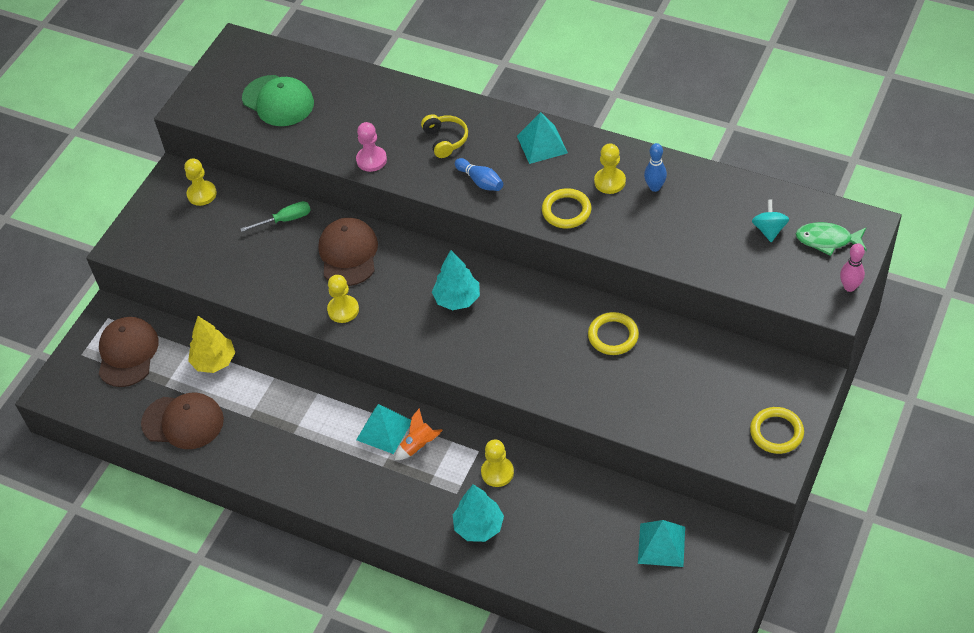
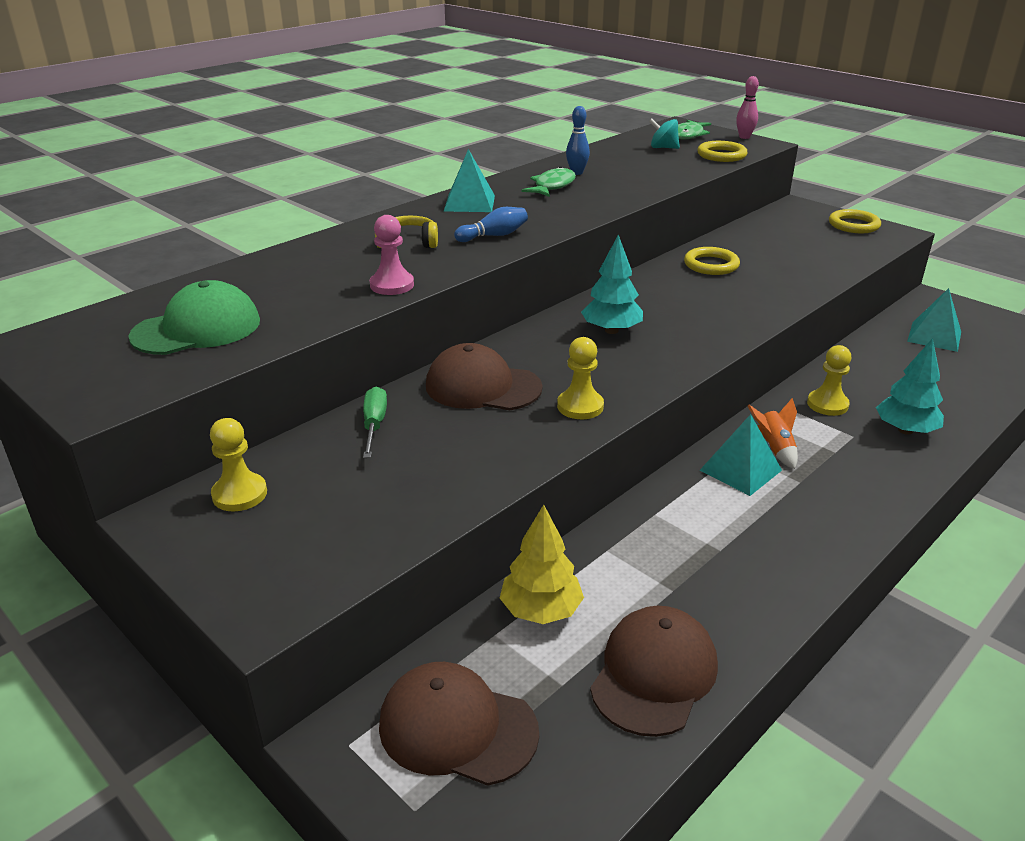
camera: 75 degrees left, 20 degrees down
(566, 211) = (576, 207): yellow ring -> yellow ring (721, 155)
(609, 182) = (552, 186): yellow pawn -> green fish

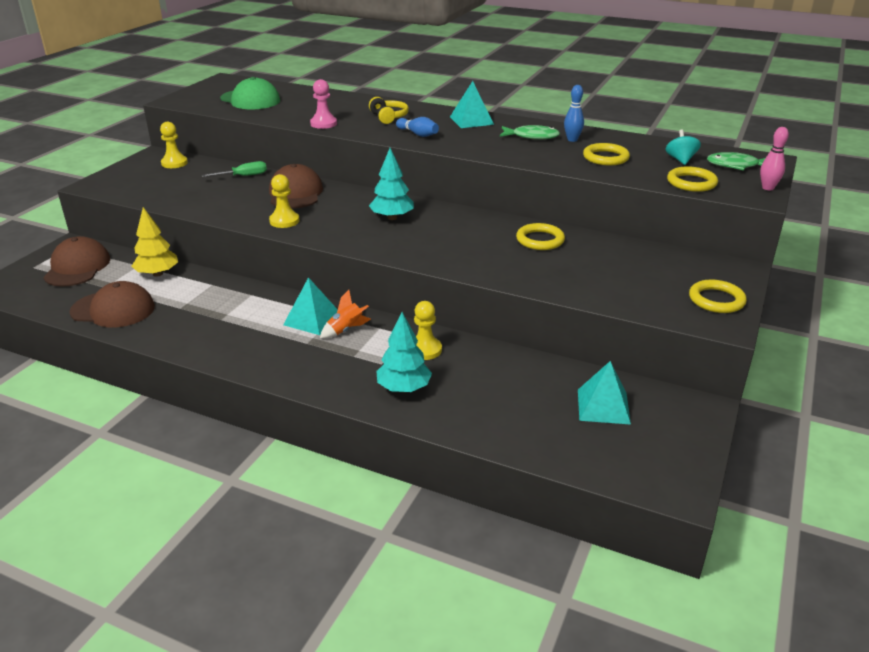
camera: 70 degrees right, 0 degrees up
(639, 170) = (605, 158): none -> yellow ring

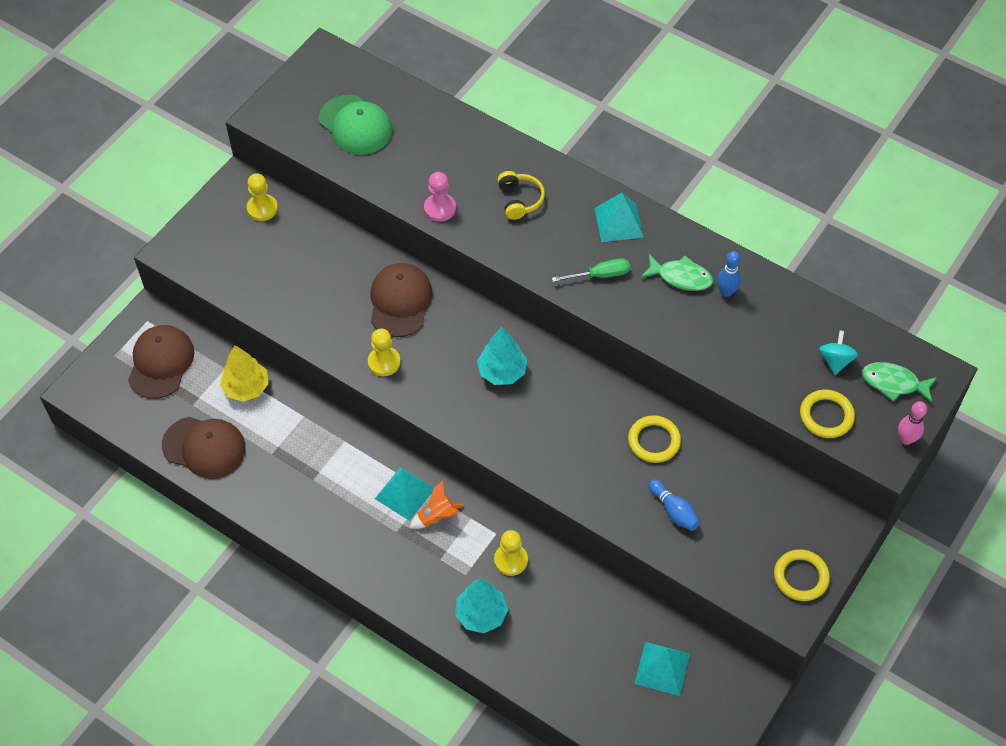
camera: 10 degrees right, 25 degrees up
(243, 176) = (342, 252): green screwdriver -> green screwdriver (600, 275)
(418, 134) = (547, 252): blue bowling pin -> blue bowling pin (674, 510)
(605, 158) = (751, 343): yellow ring -> none

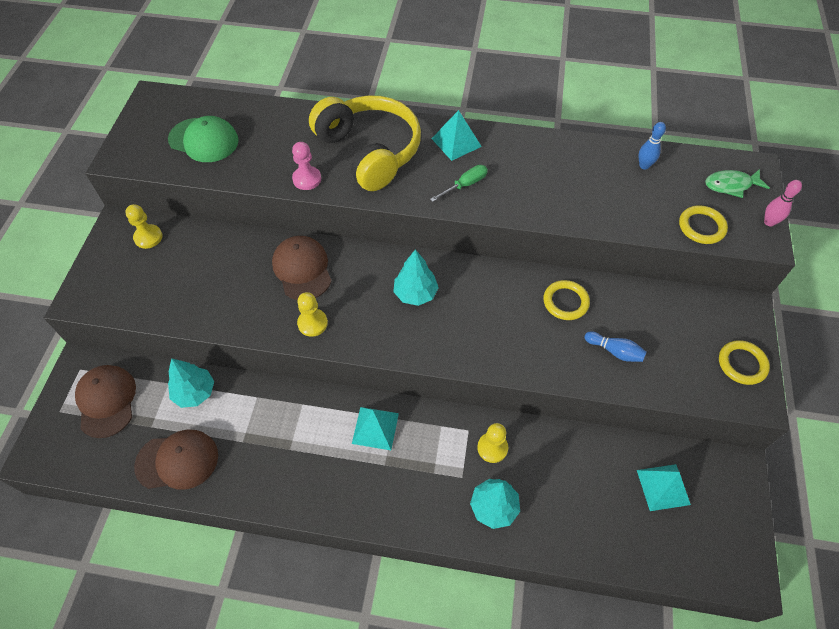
camera: 25 degrees left, 0 degrees up
(246, 387) = (195, 392): yellow tree -> turquoise tree
(436, 517) = (412, 437): orange rocket -> none
(519, 200) = (369, 151): yellow headphones -> yellow headphones, size x2.42
(681, 277) = (527, 165): green fish -> none
(726, 292) = (568, 164): blue bowling pin -> blue bowling pin (644, 166)
(835, 361) = (679, 184): turquoise spinning top -> none

